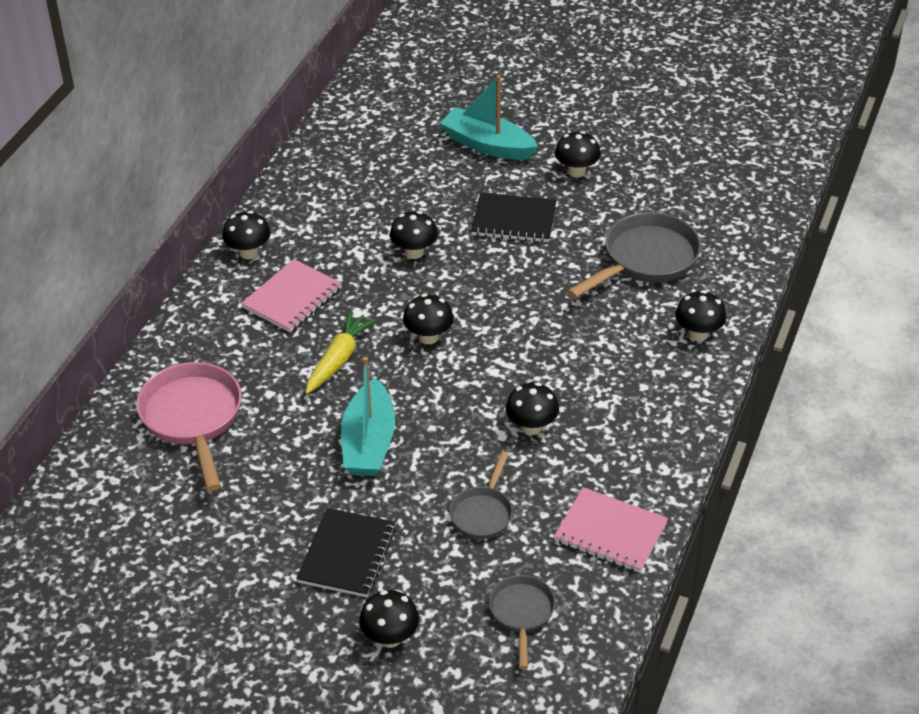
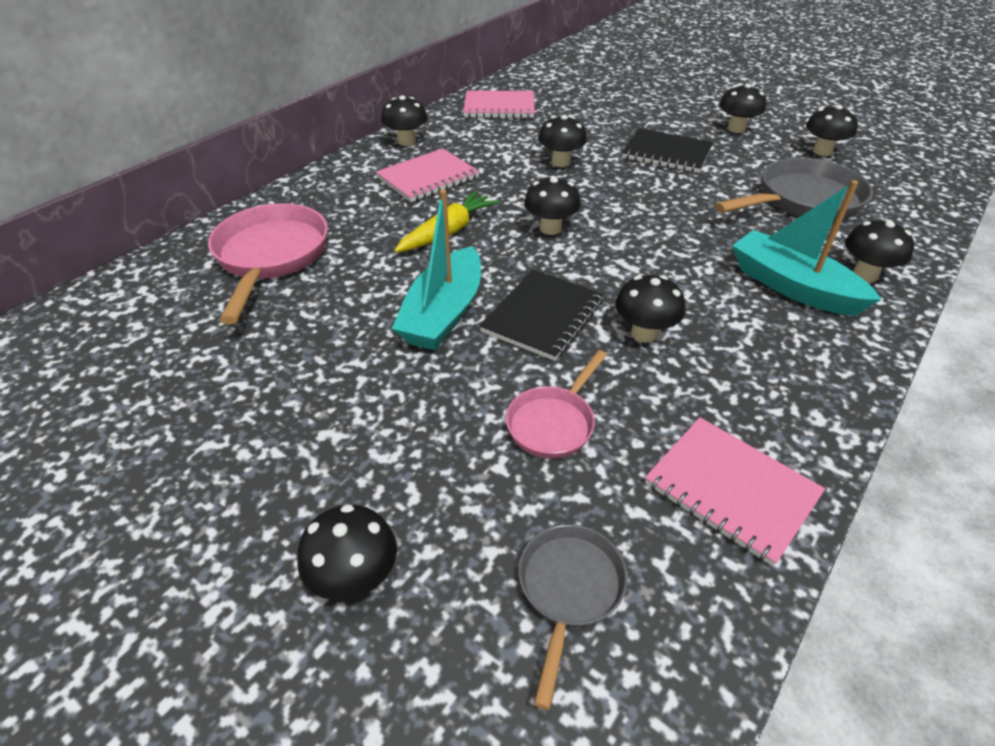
camera: 15 degrees right, 0 degrees up
(325, 182) = (499, 107): none -> pink notebook
(346, 554) = (355, 437): black notebook -> black notebook (542, 316)
(483, 513) = (553, 422): grey pan -> pink pan
(488, 145) = (654, 103): turquoise boat -> turquoise boat (792, 287)
(661, 190) = (822, 151): none -> black mushroom

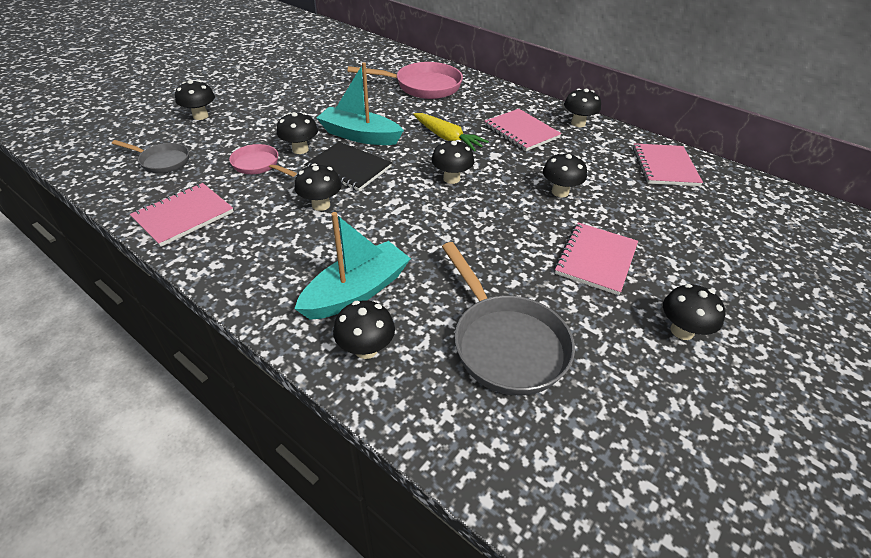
camera: 90 degrees right, 0 degrees up
(666, 153) = (596, 259): black notebook -> pink notebook
(822, 151) = (641, 405): black mushroom -> black mushroom (300, 149)

